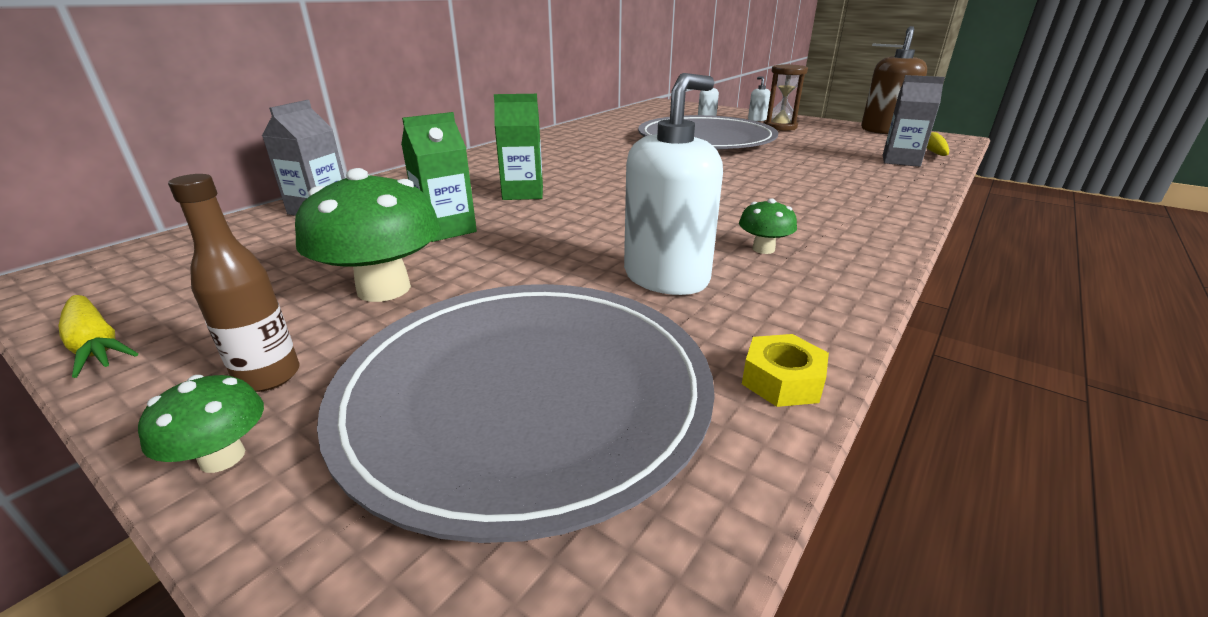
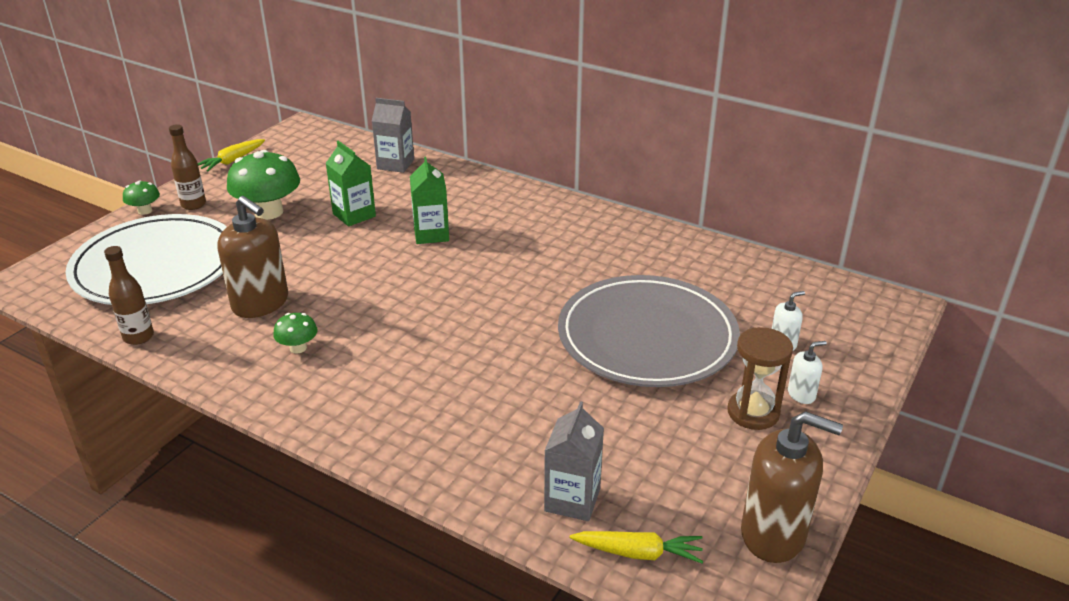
camera: 85 degrees right, 5 degrees up
(525, 395) = (156, 266): grey plate -> white plate
(666, 277) = (261, 303): white soap dispenser -> brown soap dispenser
(782, 380) = (138, 337): yellow nut -> brown bottle

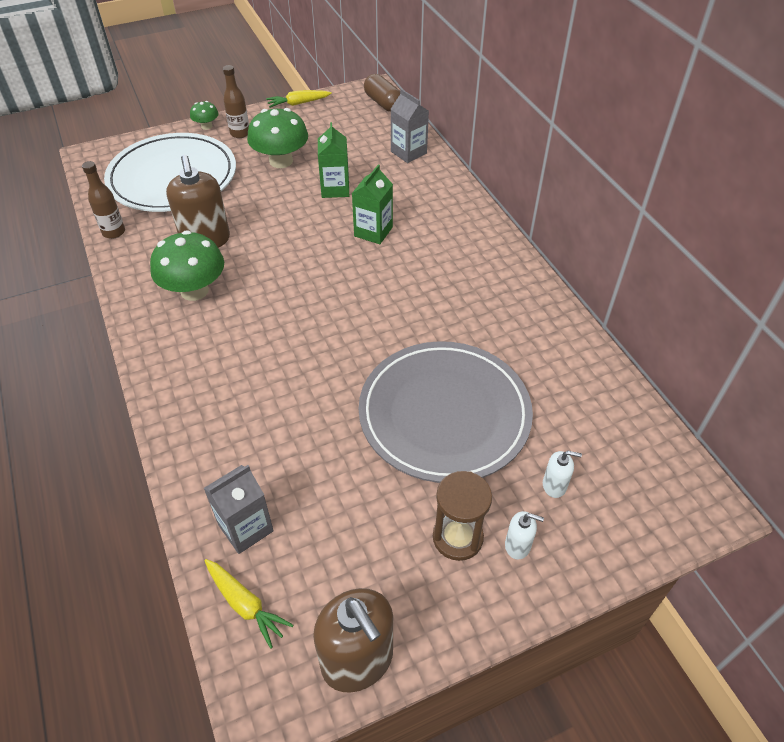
camera: 35 degrees right, 15 degrees up
(298, 348) = (194, 290): green mushroom -> green mushroom, size x2.01
(325, 134) = (383, 103): none -> brown capsule

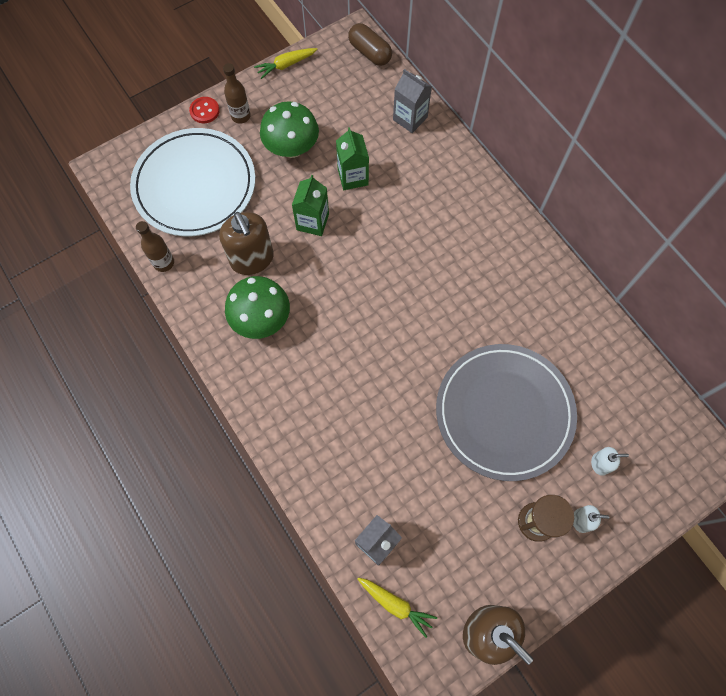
camera: 10 degrees left, 20 degrees up
(206, 126) = (204, 111): green mushroom -> red button
(373, 232) = (401, 225): green carton -> green carton (312, 222)

